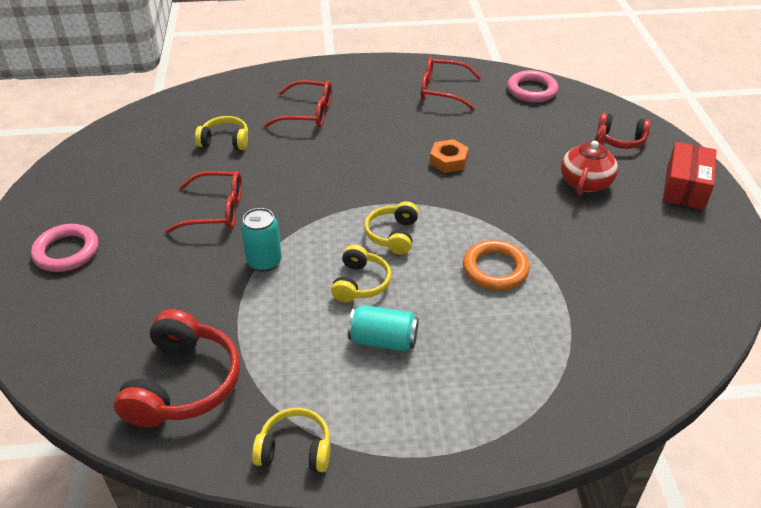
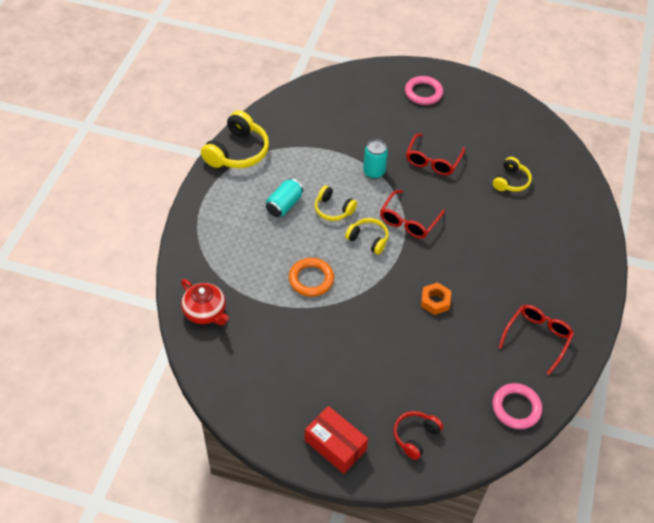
camera: 110 degrees right, 10 degrees up
(183, 384) = (300, 122): red headphones -> none
(295, 449) = (237, 152): yellow headphones -> yellow headphones, size x1.70
(308, 113) = (532, 237): red glasses -> red glasses (408, 221)
(586, 181) = (373, 379): red teapot -> red teapot (205, 312)

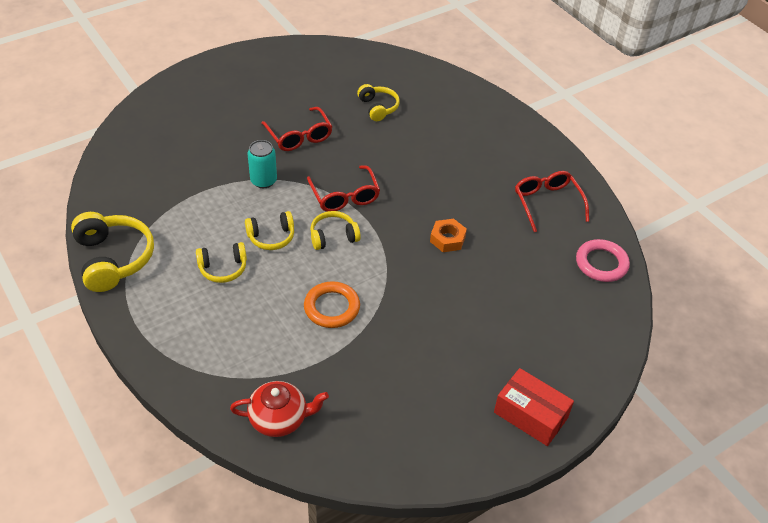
camera: 50 degrees left, 5 degrees down
(284, 205) = (223, 268): turquoise can -> yellow headphones
(335, 445) = (530, 415): red box -> red box turned 45 degrees clockwise
(415, 436) = (571, 349): red headphones -> none
(423, 93) = (218, 90): pink ring -> none

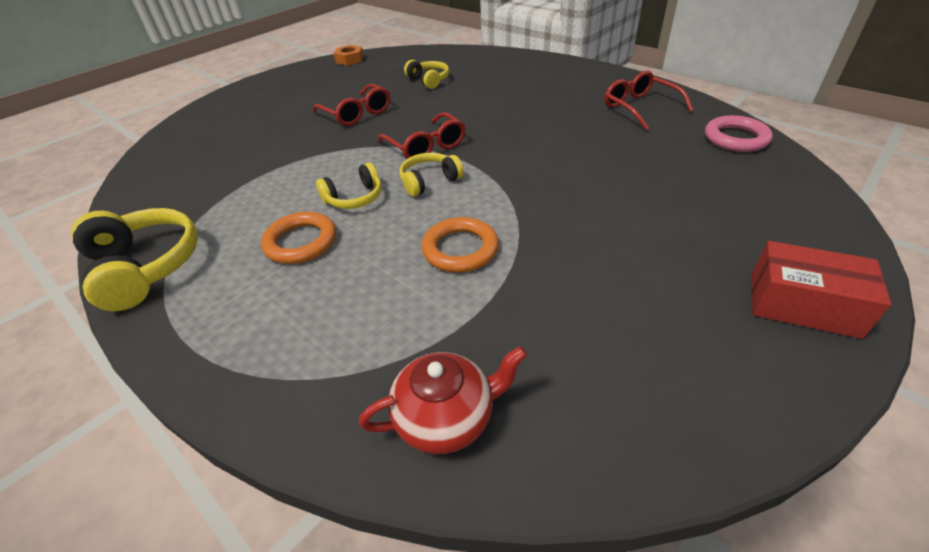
camera: 10 degrees left, 5 degrees down
(223, 268) = (301, 242): yellow headphones -> orange ring
(263, 181) = (329, 153): turquoise can -> none
(447, 239) = (559, 155): orange nut -> orange nut (350, 59)

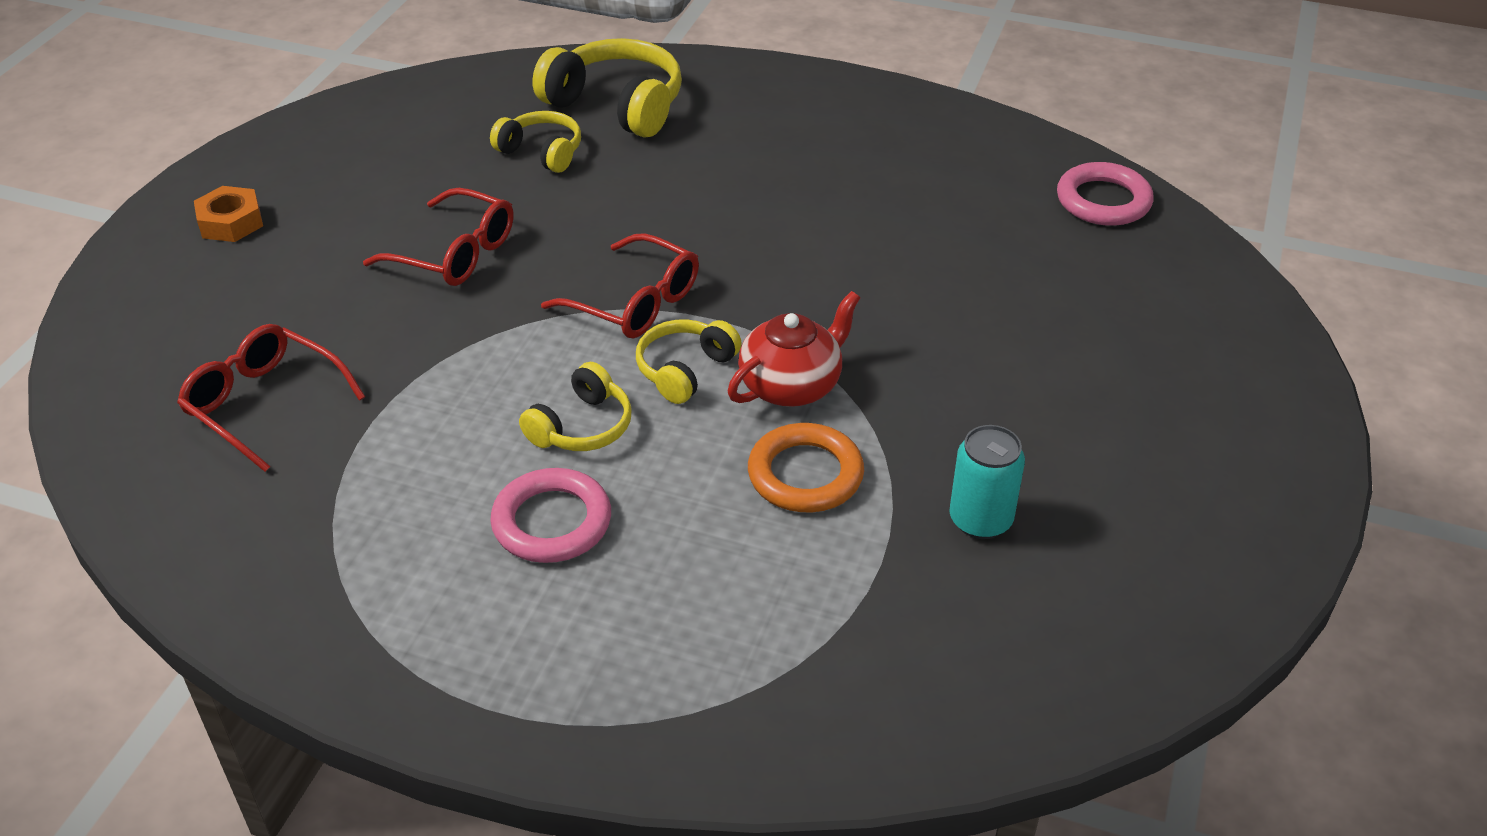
camera: 25 degrees left, 0 degrees up
(145, 267) = (319, 627): yellow headphones -> yellow headphones (616, 105)
(301, 242) = (552, 522): orange ring -> pink ring
(350, 59) = (335, 118): orange nut -> orange nut (231, 222)
(446, 417) = (920, 693): red teapot -> red teapot (792, 385)
(560, 304) = (980, 520): none -> turquoise can
(639, 108) = (943, 161): red glasses -> red glasses (264, 404)
(802, 304) = (1254, 448): red box -> none

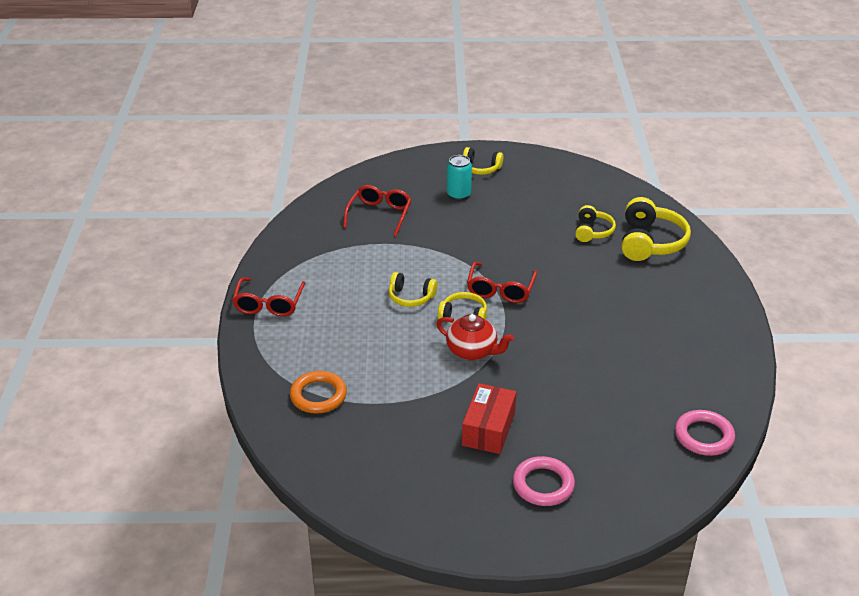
camera: 70 degrees right, 5 degrees down
(231, 222) = (480, 168): orange nut -> yellow headphones
(455, 253) = (500, 230): red glasses -> red glasses (269, 304)
(552, 522) = (352, 305): pink ring -> pink ring (543, 484)
(805, 474) = (416, 368): orange ring -> orange ring (318, 395)
(980, 520) = (415, 429): turquoise can -> turquoise can (458, 195)
(1012, 422) = (488, 429): none -> red box

